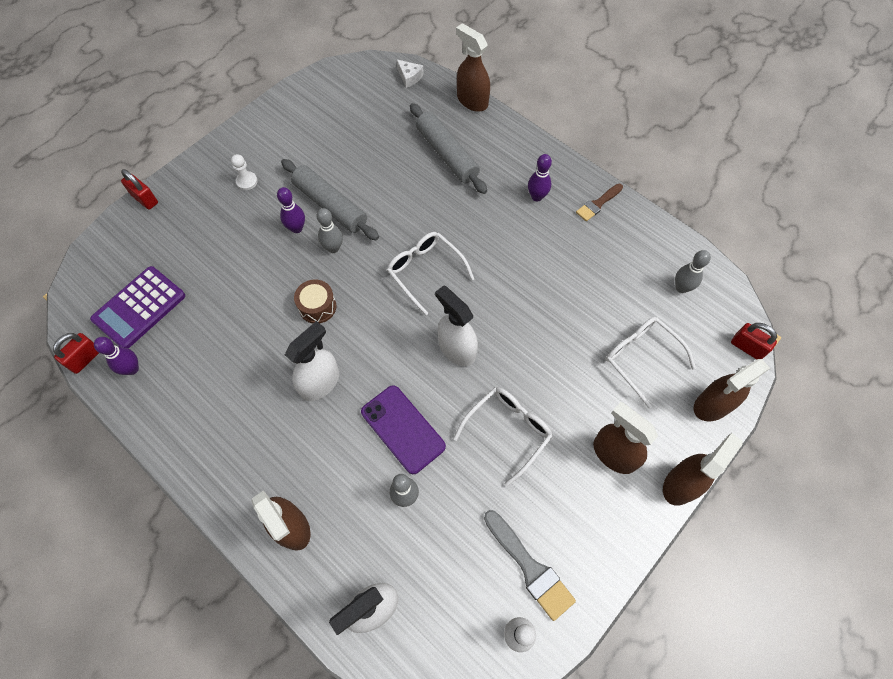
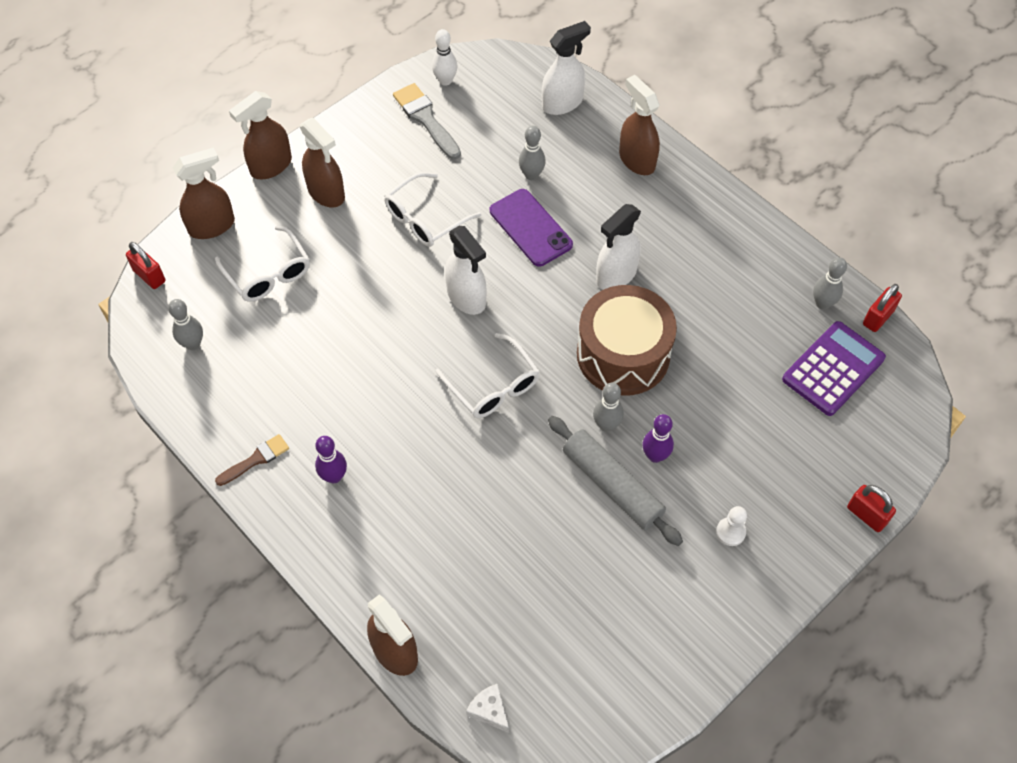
camera: 175 degrees left, 5 degrees down
(132, 369) = (822, 303): purple bowling pin -> grey bowling pin
(317, 306) = (623, 354): brown drum -> brown drum, size x2.12
(447, 154) = (446, 554): grey rolling pin -> none

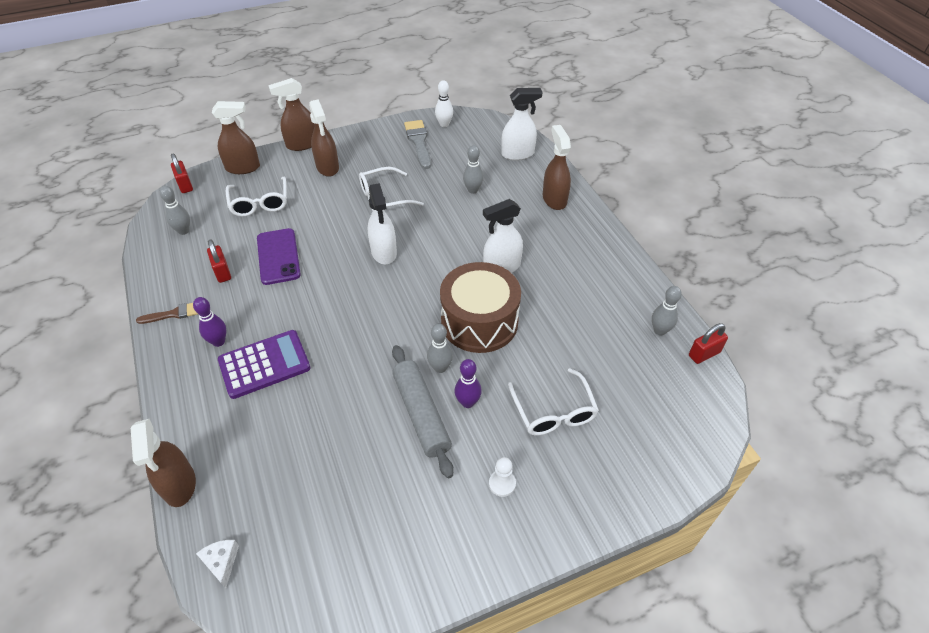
camera: 20 degrees right, 10 degrees down
(493, 386) = (369, 315): white glasses -> white glasses (554, 412)
(530, 228) = (454, 221): purple phone -> purple phone (278, 256)
(833, 369) = (649, 381): purple calculator -> purple calculator (264, 364)
(866, 515) = (632, 510): red padlock -> red padlock (222, 272)

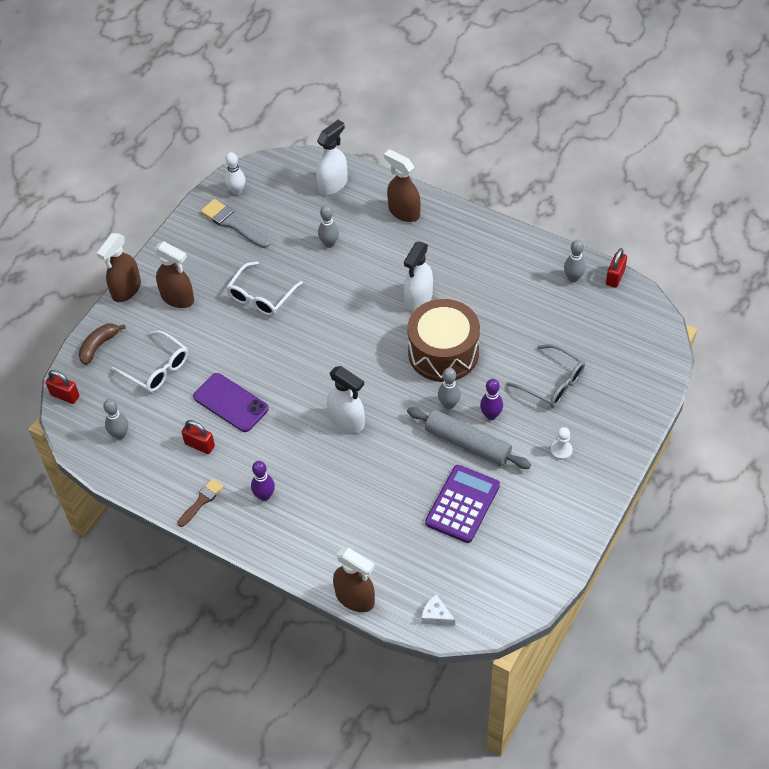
camera: 35 degrees left, 5 degrees up
(243, 168) = (98, 346): brown spray bottle -> brown banana
(264, 364) = (320, 487): purple calculator -> purple calculator (462, 504)
(384, 252) = (314, 344): white spray bottle -> white spray bottle (347, 421)
(554, 412) = (552, 383): white glasses -> grey glasses

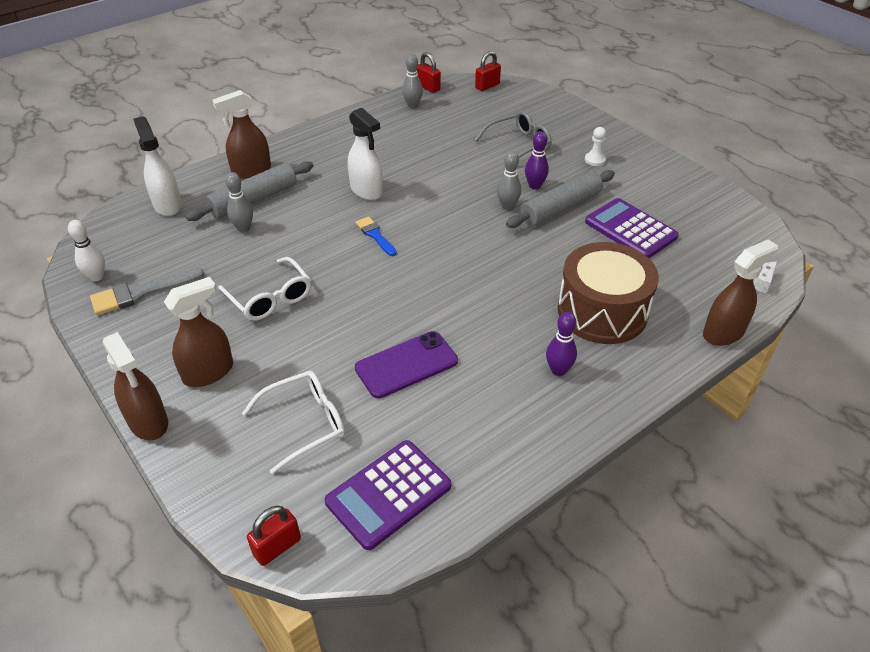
camera: 70 degrees left, 10 degrees down
(98, 346) = (219, 480): brown banana -> none
(120, 434) = (388, 494): grey bowling pin -> purple calculator
(199, 445) = (453, 411): red padlock -> red padlock (487, 86)
(201, 501) = (540, 432): brown brush -> none
(347, 421) = (489, 278): white spray bottle -> none
(362, 328) = (375, 235): none -> blue brush
(367, 232) = (254, 200): none -> grey rolling pin
(443, 352) = (443, 193): brown drum -> brown drum (602, 311)

